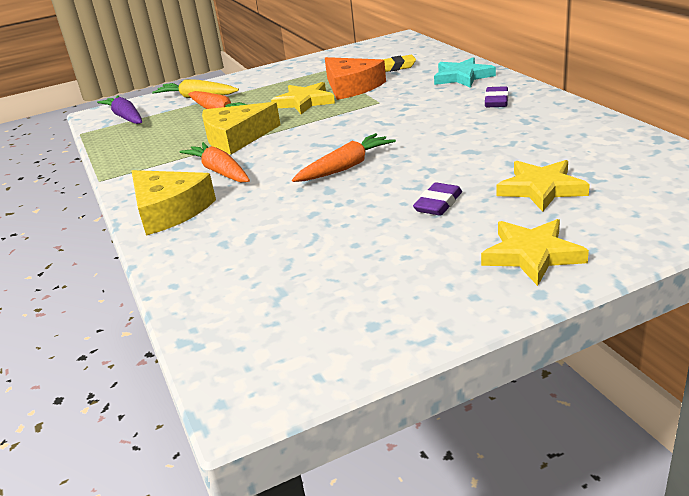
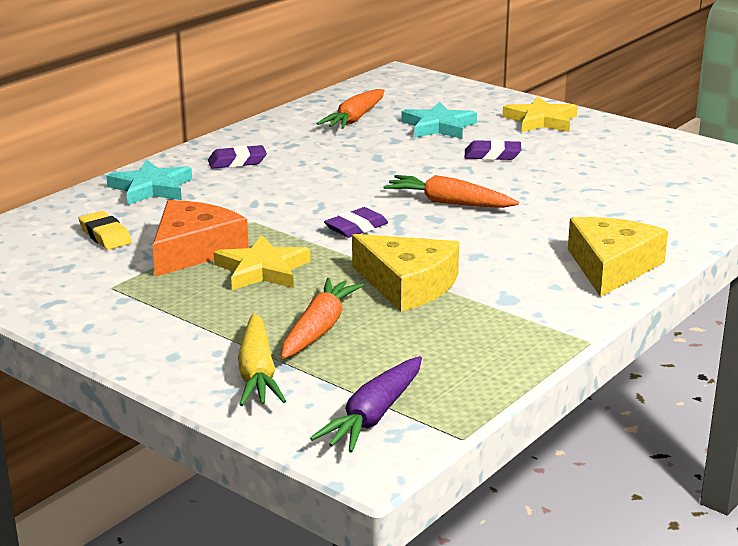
camera: 120 degrees left, 5 degrees down
(220, 171) = (505, 266): orange carrot -> orange carrot (355, 119)
(335, 131) = (356, 228): none -> purple eraser
(541, 189) = (438, 126): yellow star -> turquoise star

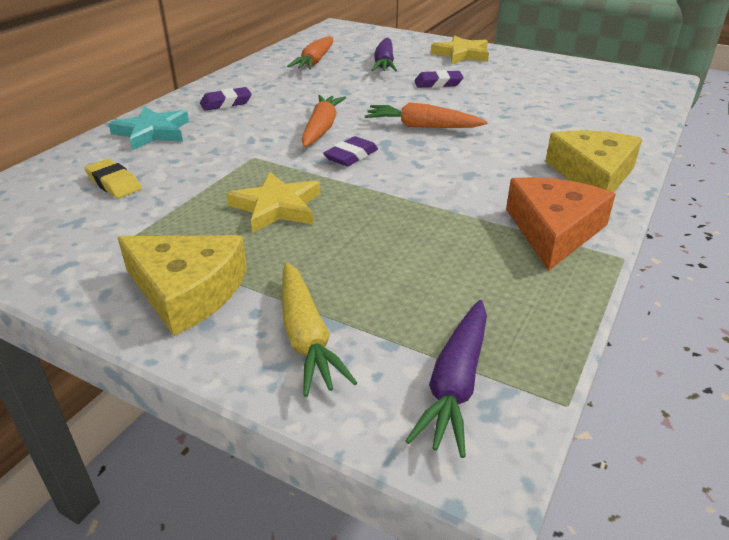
camera: 10 degrees left, 10 degrees up
(194, 250) = (204, 191): orange cheese -> orange cheese (553, 230)
(319, 329) = (354, 270): orange carrot -> orange carrot (321, 128)
(408, 284) = (421, 210): yellow cheese -> yellow cheese (187, 291)
(438, 126) = (384, 63): turquoise star -> purple carrot

